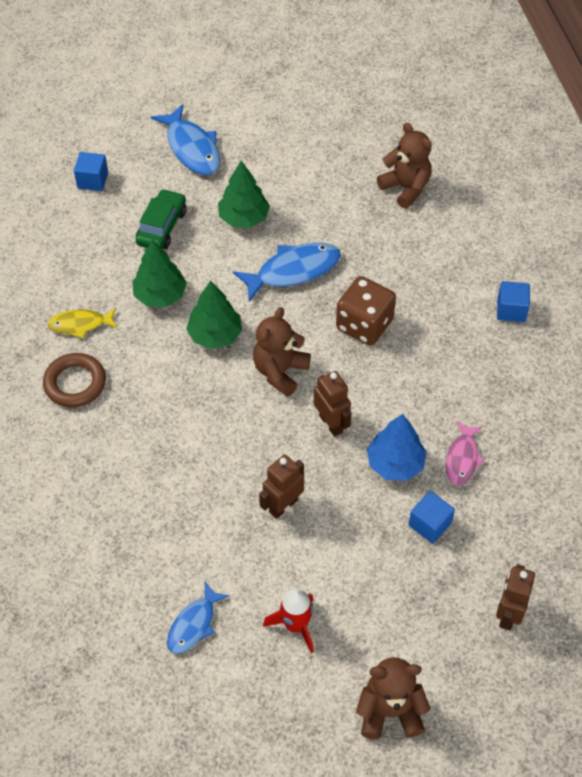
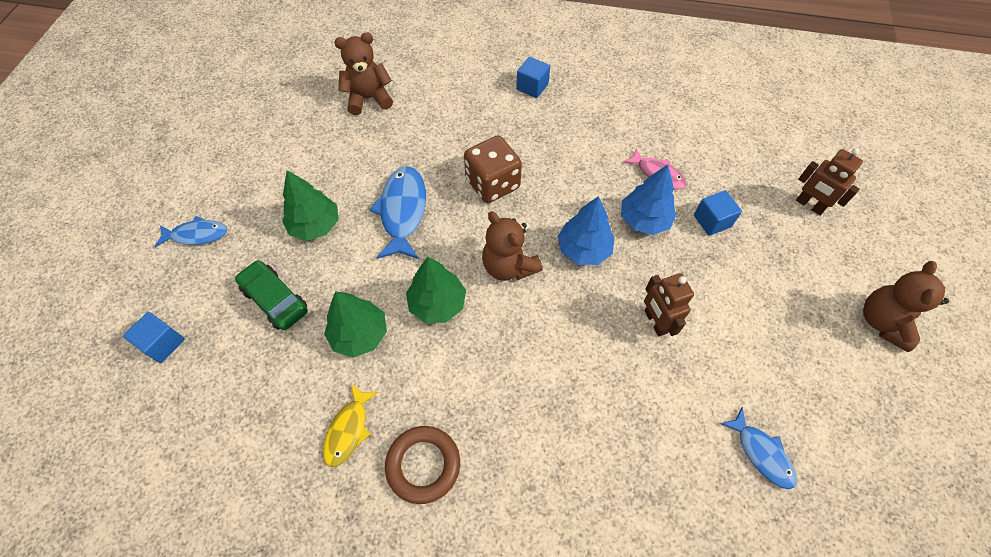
camera: 65 degrees left, 5 degrees up
(192, 148) = (197, 235): blue fish -> blue fish, size x0.62
(296, 625) = (784, 362): red rocket -> none
(331, 423) = (583, 249): brown robot -> blue tree

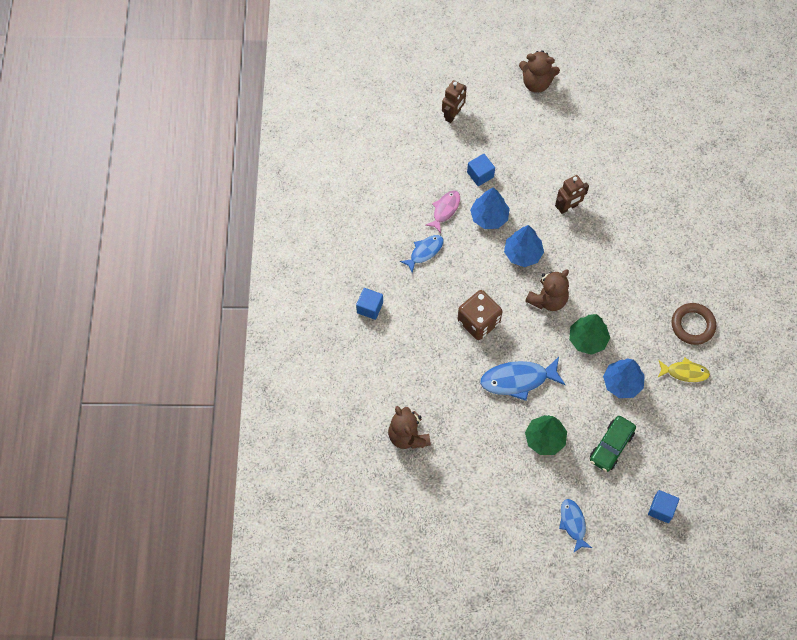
camera: 100 degrees left, 5 degrees up
(360, 334) = (622, 383): green tree -> blue tree
(761, 453) = (636, 151): blue fish -> blue fish (424, 252)

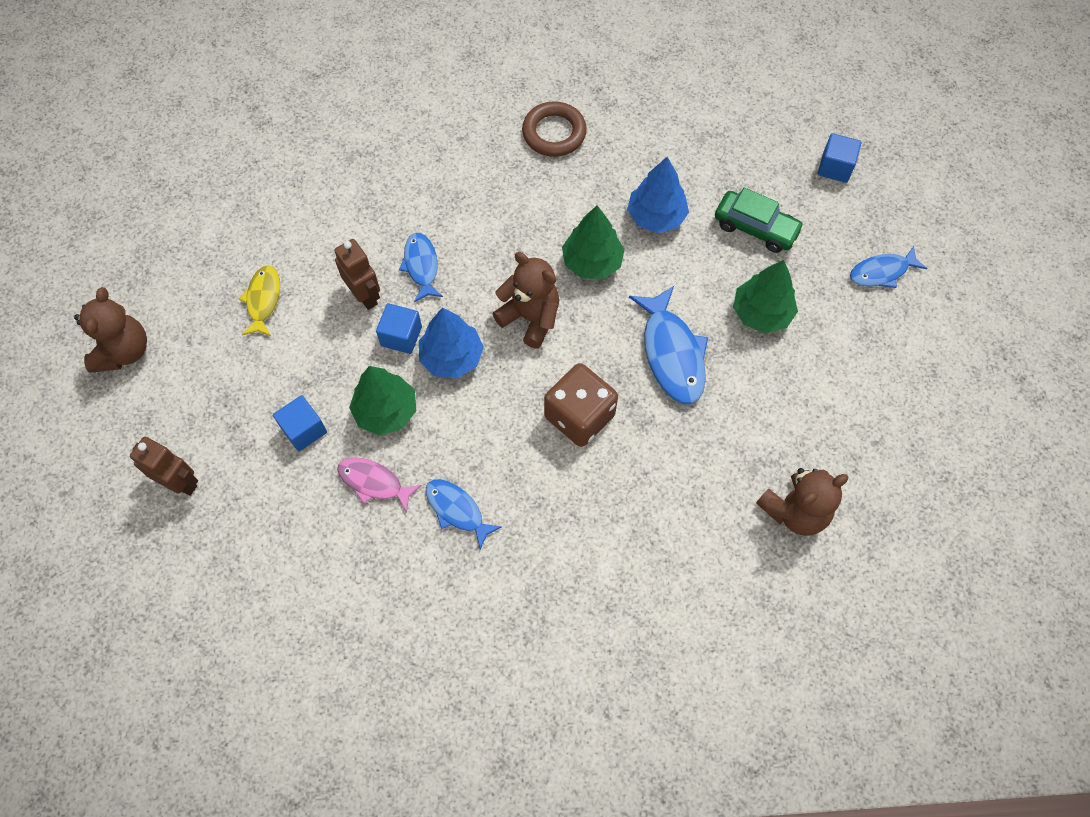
camera: 95 degrees left, 0 degrees up
(370, 308) = (572, 595): blue cube -> blue cube (401, 336)
(489, 217) = (386, 411): blue tree -> green tree
(588, 239) = (421, 266): none -> blue fish
(684, 372) = (628, 142): yellow fish -> yellow fish (263, 300)

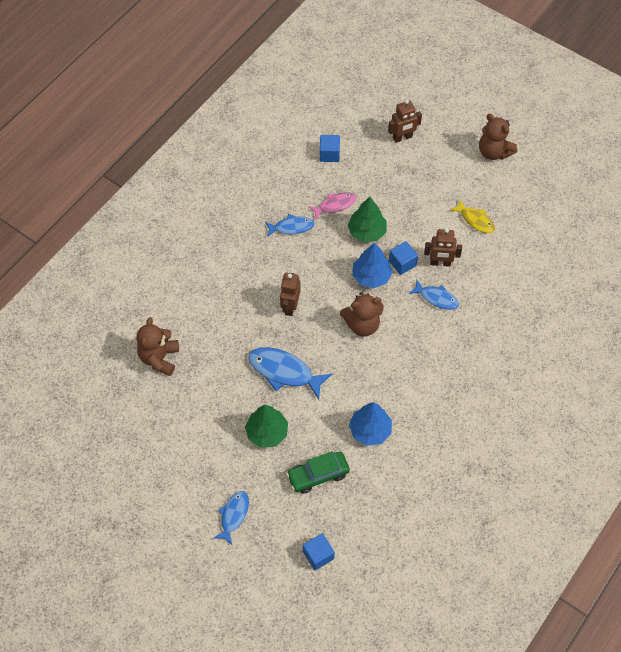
camera: 130 degrees right, 5 degrees down
(304, 430) = (387, 195): blue cube -> blue cube (329, 154)
(554, 133) = (471, 423): brown ring -> none
(579, 416) = (290, 306): brown dice -> brown robot
(592, 262) = (369, 377): green tree -> none

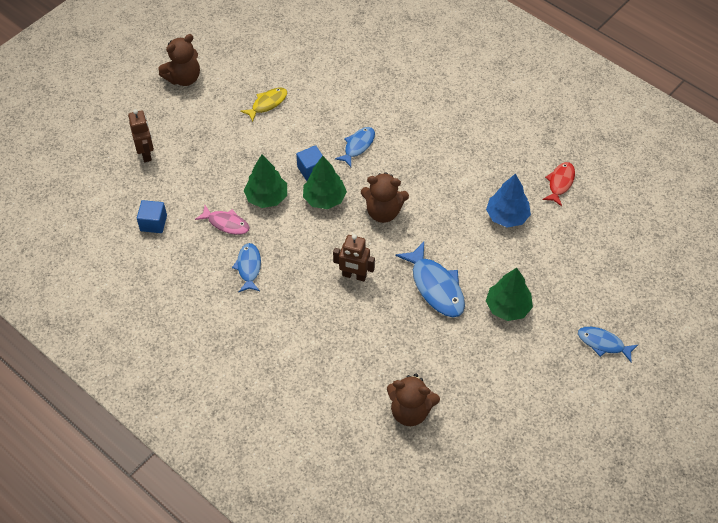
camera: 85 degrees left, 5 degrees down
(284, 372) = (435, 286): blue fish -> blue fish turned 60 degrees counterclockwise
(318, 475) = (556, 265): green car -> none
(318, 555) = (642, 271): blue cube -> none
(335, 205) = (226, 223): pink fish -> pink fish turned 135 degrees clockwise
(362, 324) = (383, 212): brown teddy bear -> brown teddy bear turned 105 degrees clockwise
(371, 276) = (324, 198): blue tree -> green tree
(417, 479) = (560, 183): none -> red fish
(440, 263) = (316, 138): brown robot -> none

